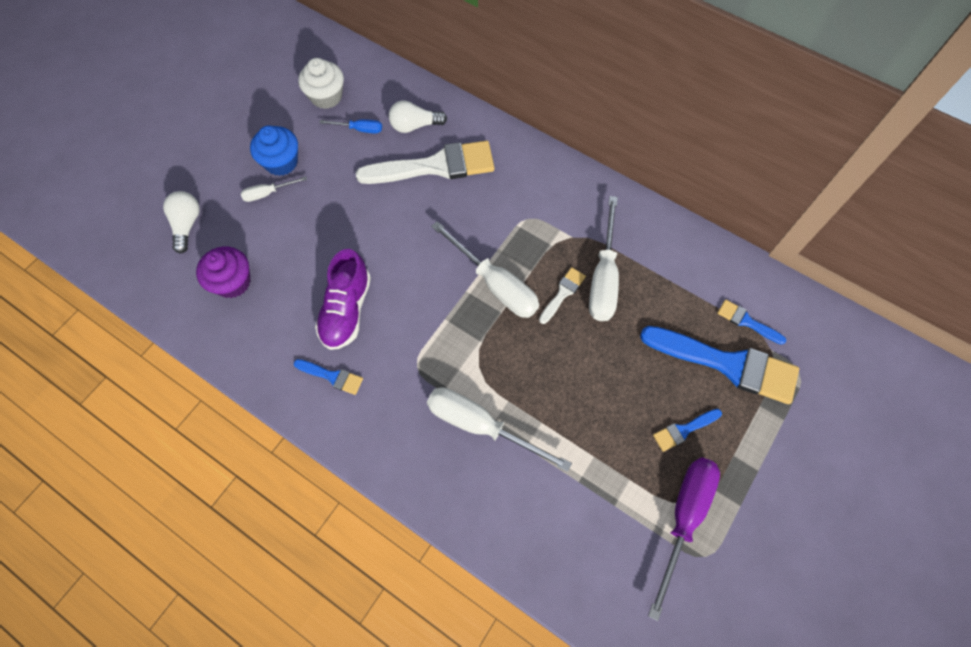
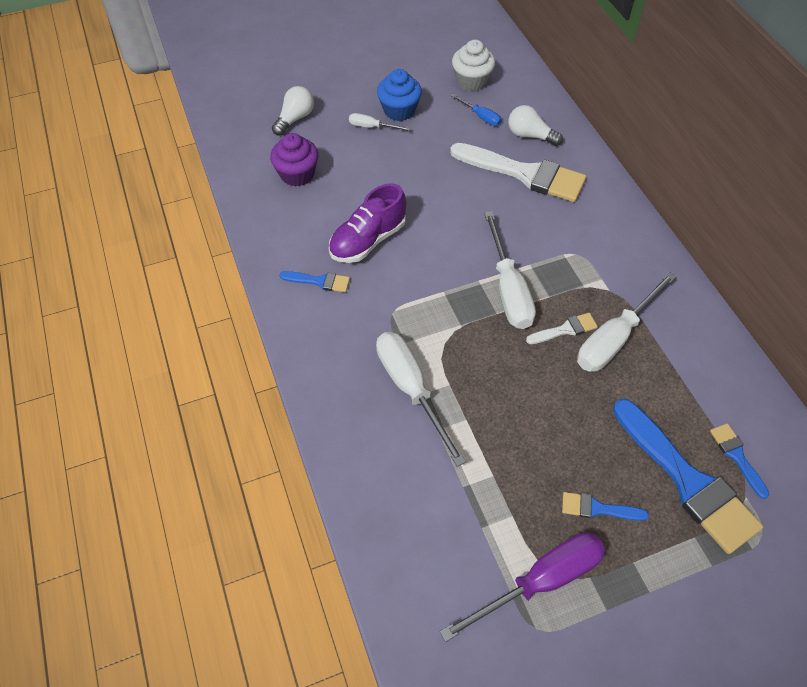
camera: 35 degrees right, 10 degrees down
(332, 376) = (319, 281): blue brush -> blue brush turned 45 degrees counterclockwise

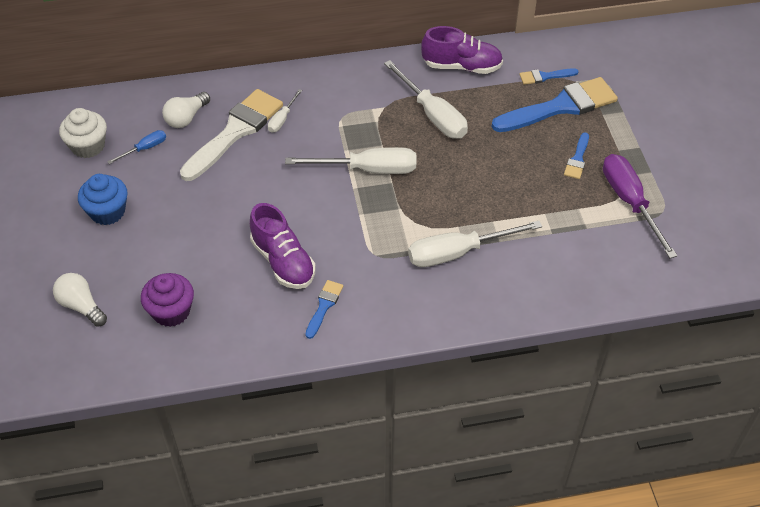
camera: 80 degrees left, 5 degrees down
(371, 127) = (123, 238): white screwdriver -> white screwdriver (282, 119)
(565, 329) = (418, 142): white brush -> none
(711, 358) = (462, 66): none -> purple shoe

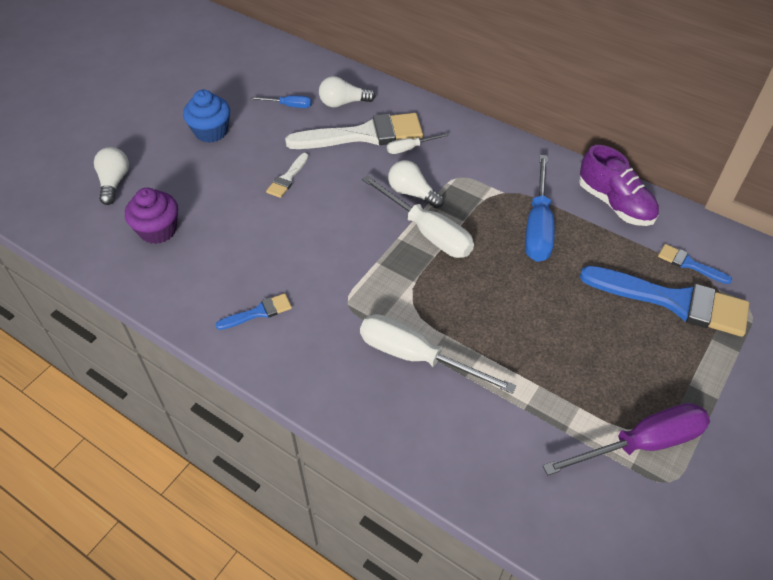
camera: 45 degrees right, 0 degrees up
(88, 146) = (257, 80): white cupcake -> none
(219, 203) = (287, 178): none -> white brush
(283, 262) = (274, 254): purple shoe -> none
(324, 150) = (412, 193): none -> white light bulb
(433, 115) = (538, 226): white screwdriver -> blue screwdriver
(577, 159) = (633, 361): blue brush -> none
(630, 202) = (641, 443): purple screwdriver -> purple screwdriver turned 45 degrees clockwise

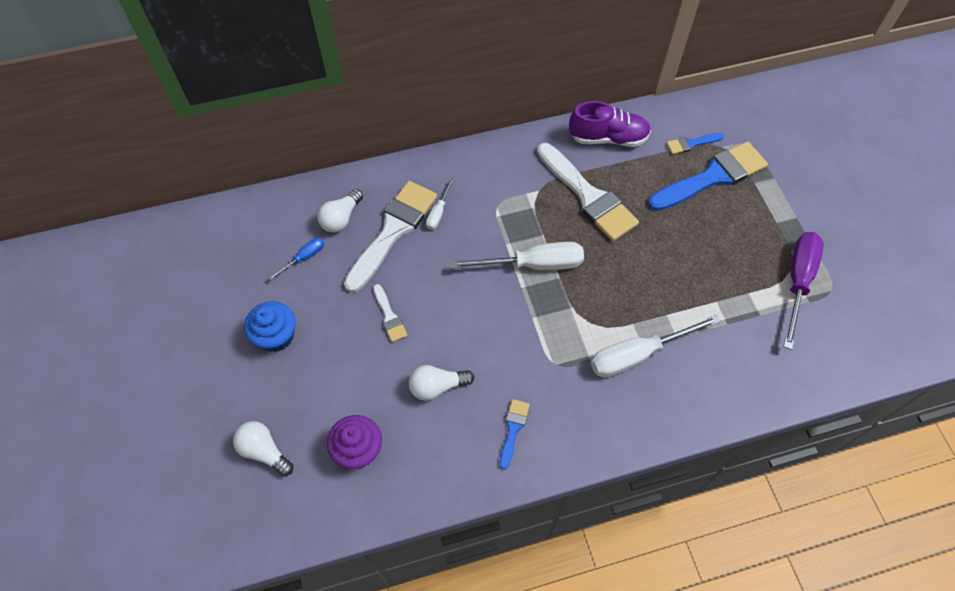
camera: 50 degrees left, 10 degrees up
(412, 193) = (486, 245): white light bulb -> white light bulb (437, 386)
(538, 226) = (588, 196): blue screwdriver -> white brush

